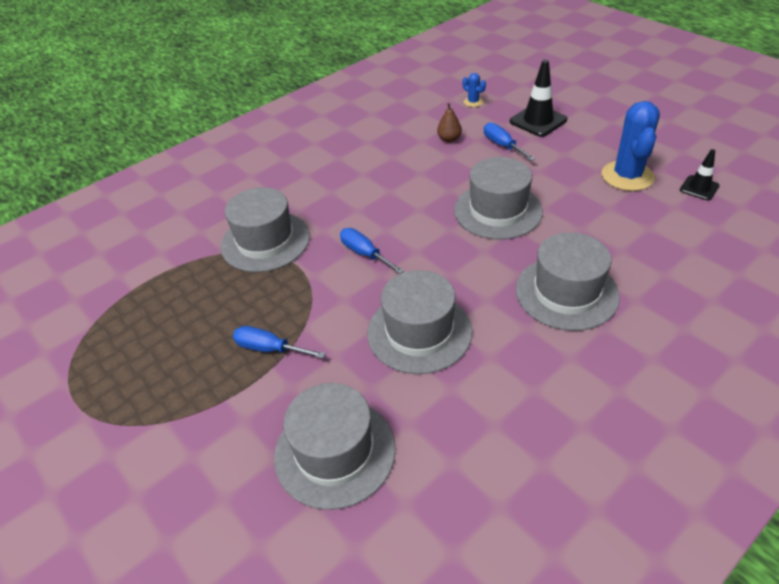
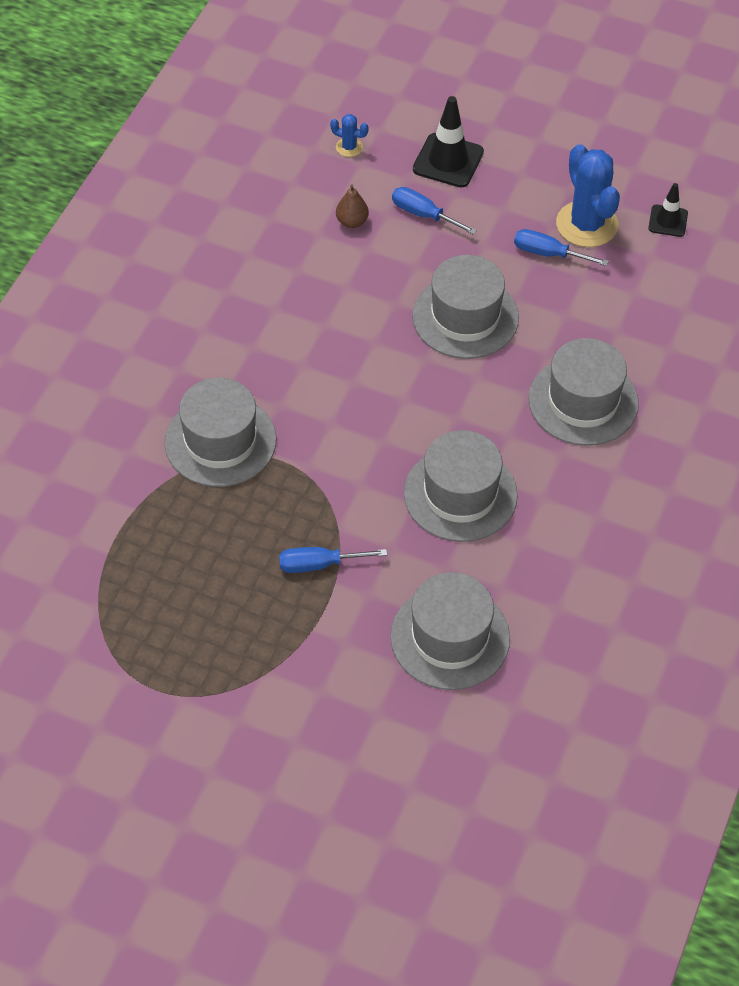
camera: 30 degrees left, 10 degrees up
(365, 254) = (348, 421): blue screwdriver -> blue screwdriver (548, 253)

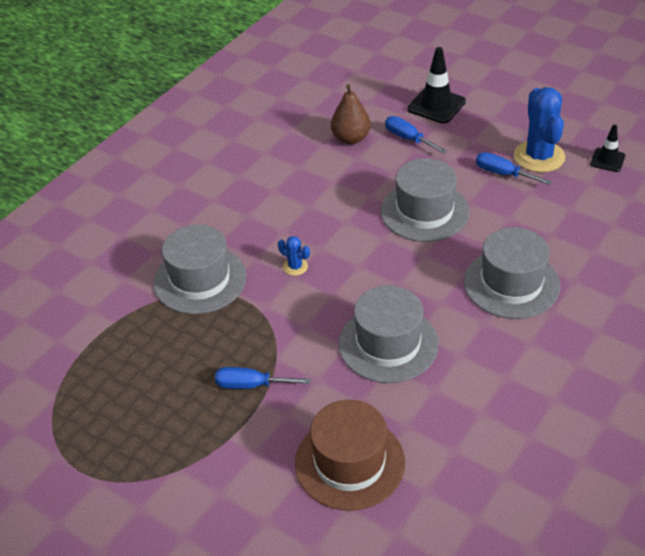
camera: 15 degrees right, 10 degrees down
(349, 147) = (362, 91): blue cactus -> blue cactus (295, 267)
(352, 222) = (351, 138): brown pear -> brown pear, size x1.53
(450, 637) = (349, 462): grey hat -> brown hat

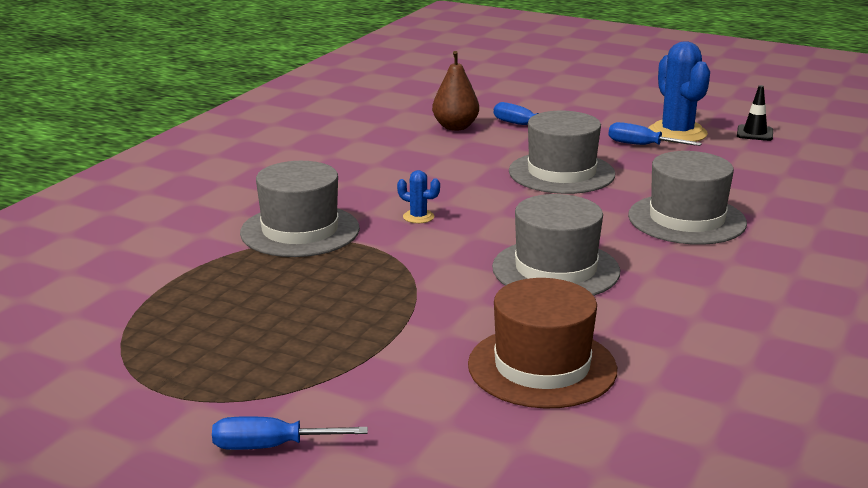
camera: 10 degrees left, 20 degrees down
(251, 385) = (389, 309): blue screwdriver -> blue screwdriver (270, 446)
(436, 105) = (546, 103): black traffic cone -> none

